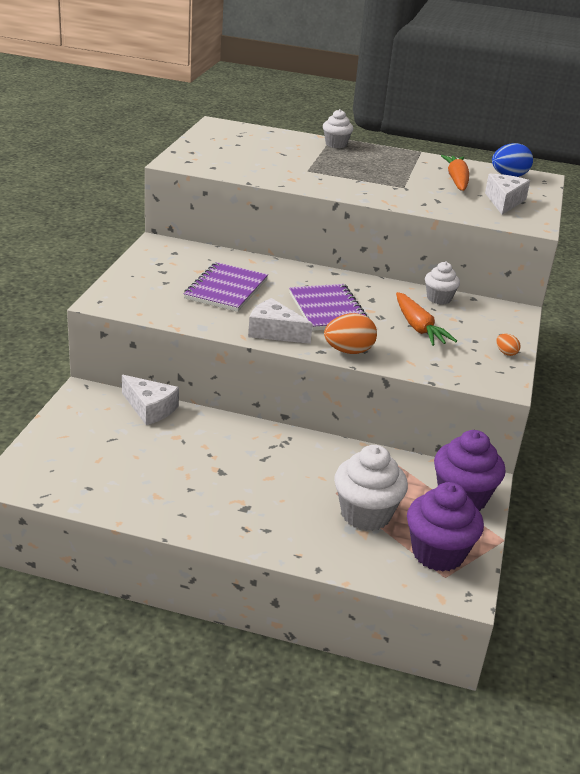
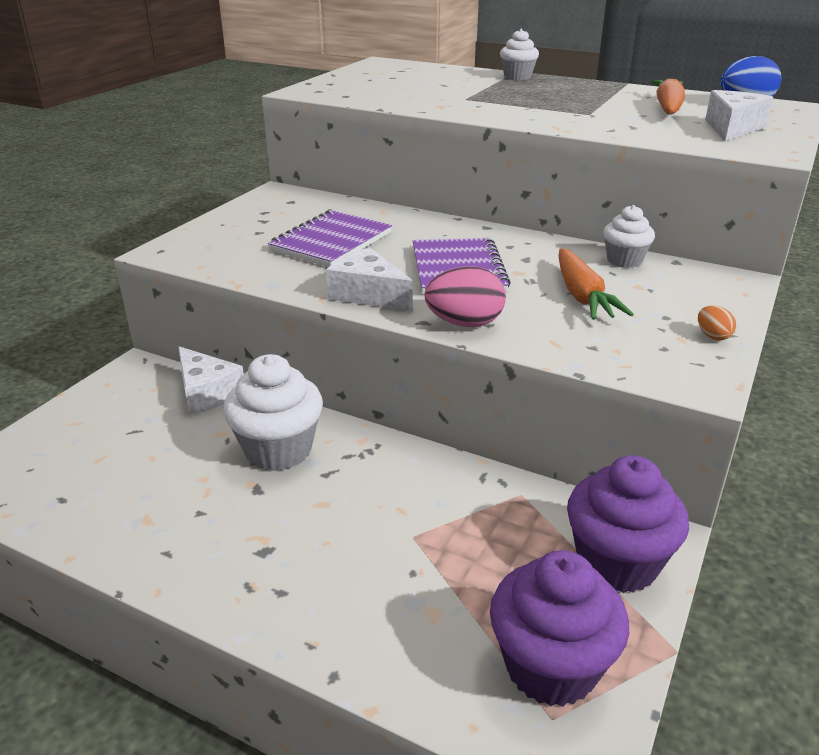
camera: 15 degrees right, 0 degrees up
(348, 351) = (464, 323): orange egg -> pink egg
(366, 514) = (448, 579): white cupcake -> white cupcake (278, 450)

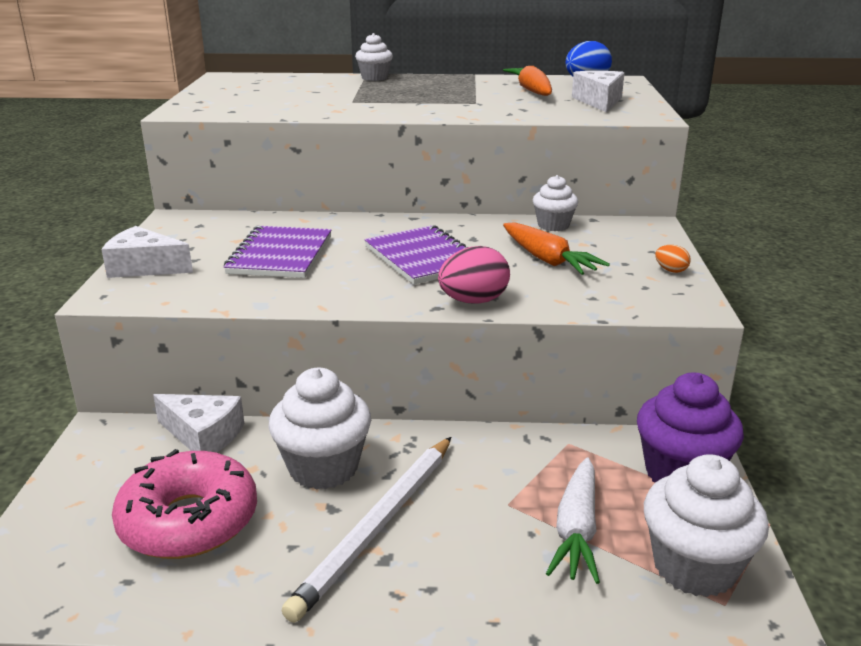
camera: 25 degrees left, 5 degrees down
(141, 464) = (189, 521): none -> pink donut
(281, 518) = (378, 526): none -> white pencil
(368, 294) = (363, 294): white cheese -> white cheese (144, 267)
(458, 585) = (576, 530): none -> white carrot
(551, 667) = (694, 567): purple cupcake -> white cupcake

